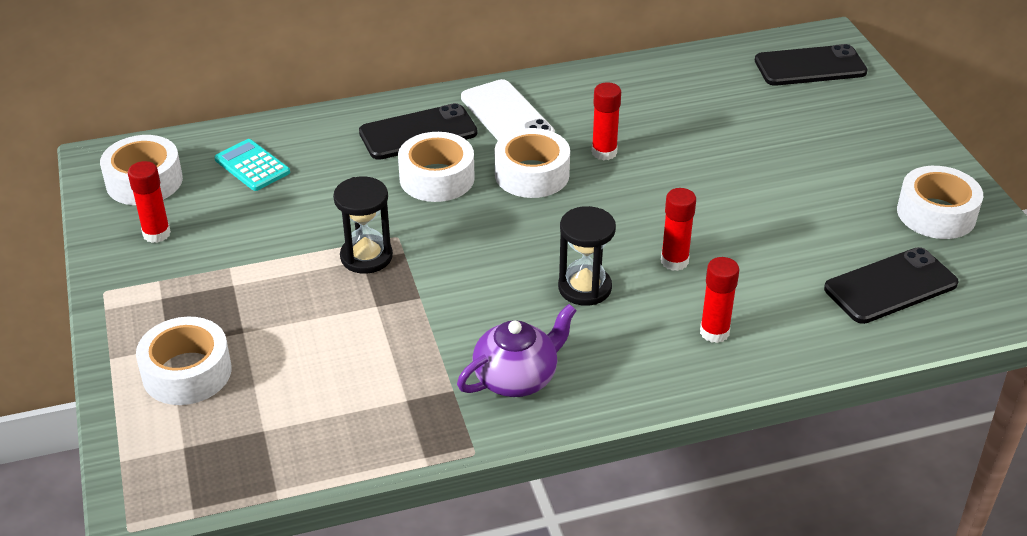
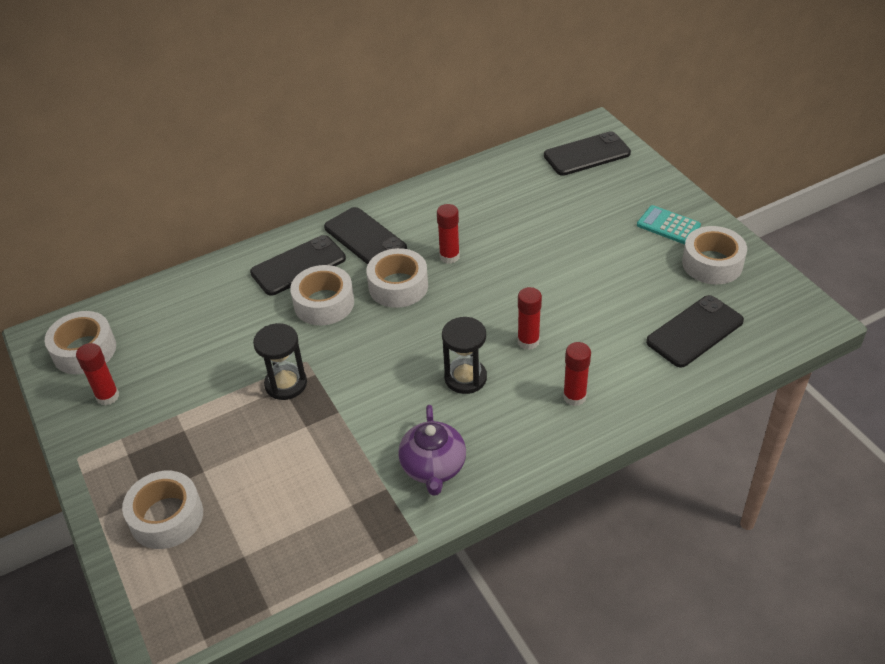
camera: 10 degrees left, 5 degrees up
(252, 166) = (171, 320): turquoise calculator -> turquoise calculator (668, 225)
(507, 116) = (365, 238): white phone -> black phone
(516, 378) = (433, 467): purple teapot -> purple teapot turned 135 degrees clockwise

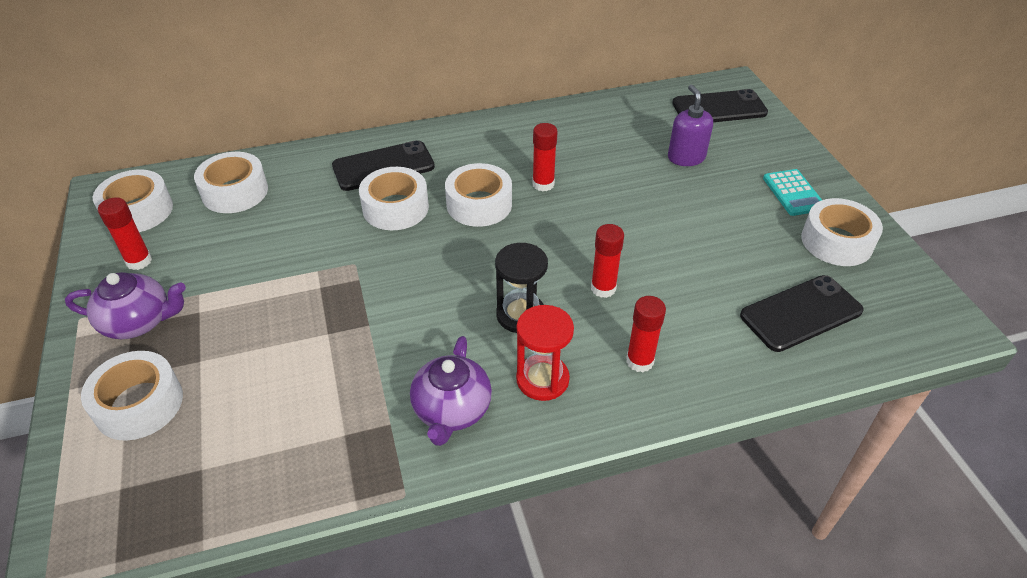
camera: 10 degrees right, 0 degrees up
(133, 449) = (138, 322): none -> purple teapot
(168, 315) = (235, 192): none -> white tape
(286, 384) = (324, 283): black hourglass -> none
(365, 238) = (461, 151): black phone -> none
(499, 427) = (542, 379): none -> red hourglass
(569, 208) = (686, 157): none -> purple soap dispenser
(668, 225) = (793, 193): turquoise calculator -> turquoise calculator turned 150 degrees counterclockwise

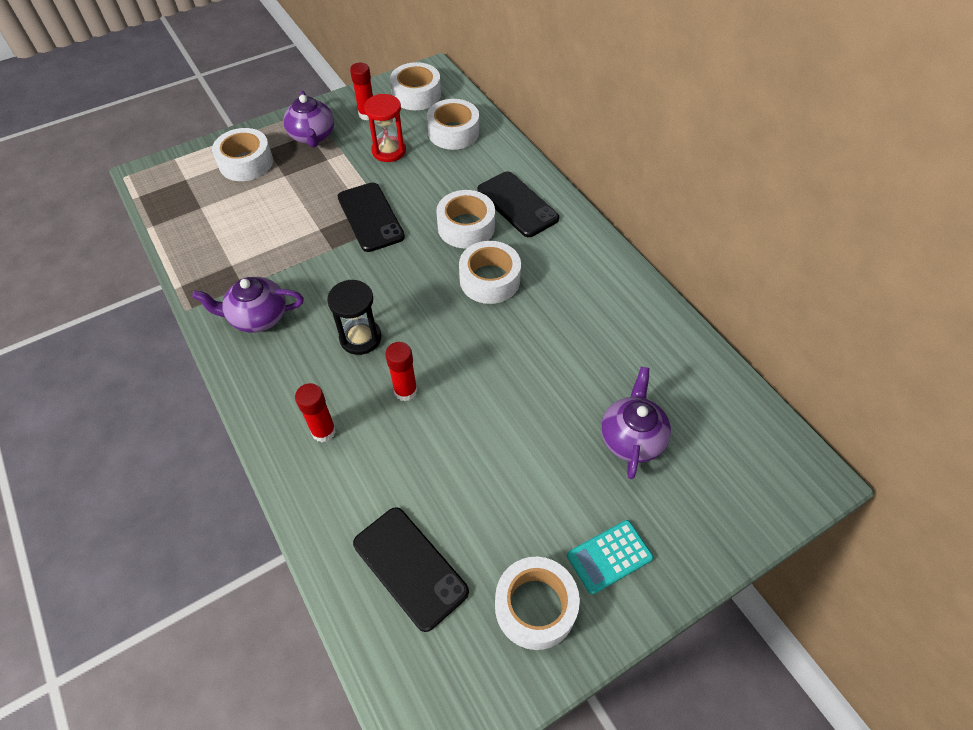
camera: 75 degrees right, 10 degrees up
(542, 379) = (294, 366): red hourglass -> red hourglass (389, 151)
(543, 184) = (535, 320): red glue stick -> none
(686, 157) = (631, 438): purple soap dispenser -> purple teapot
(719, 108) = (749, 464): black phone -> black phone (370, 217)

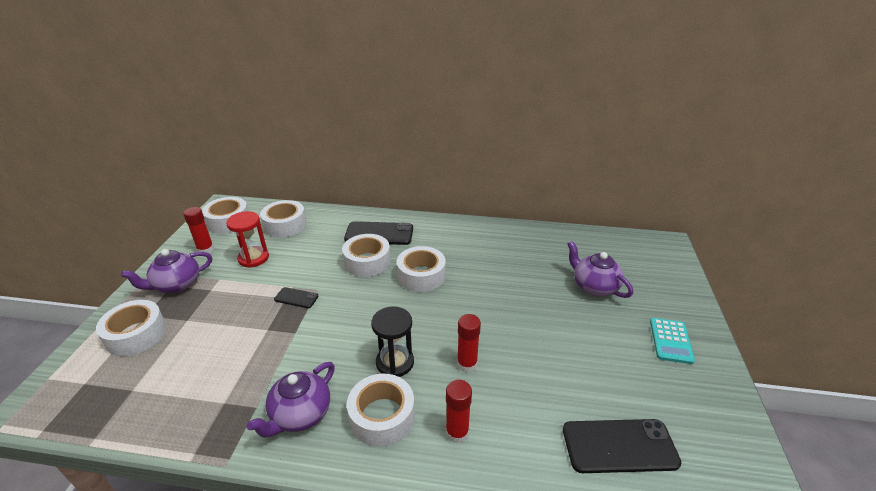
camera: 50 degrees left, 20 degrees down
(312, 136) = (177, 285): purple teapot -> purple teapot turned 120 degrees clockwise
(370, 217) = (296, 298): black phone -> black phone, size x0.52
(535, 607) = (689, 394): white tape -> white tape (382, 416)

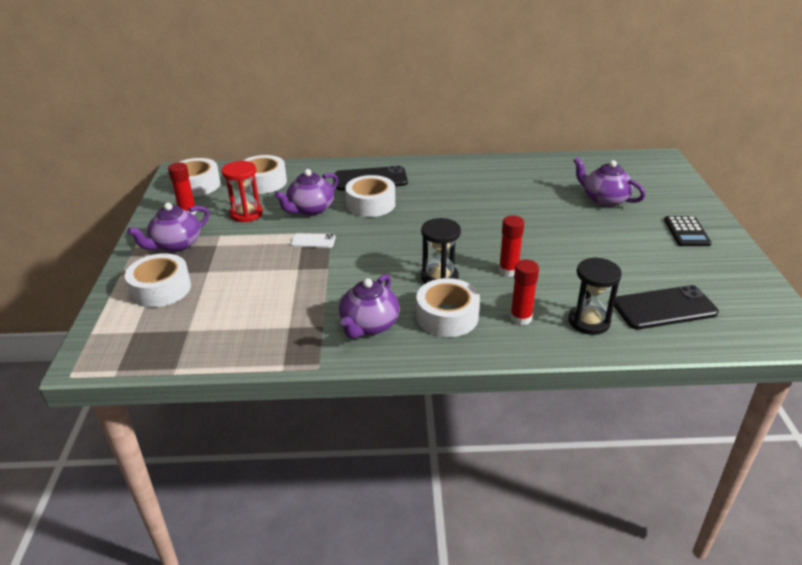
camera: 10 degrees left, 0 degrees up
(296, 298) = (313, 241): black phone -> white phone
(311, 261) = (310, 209): none -> purple teapot
(421, 275) = (432, 209): white tape -> none
(529, 451) = (589, 321): none -> black hourglass
(671, 341) = (686, 232): turquoise calculator -> black calculator

